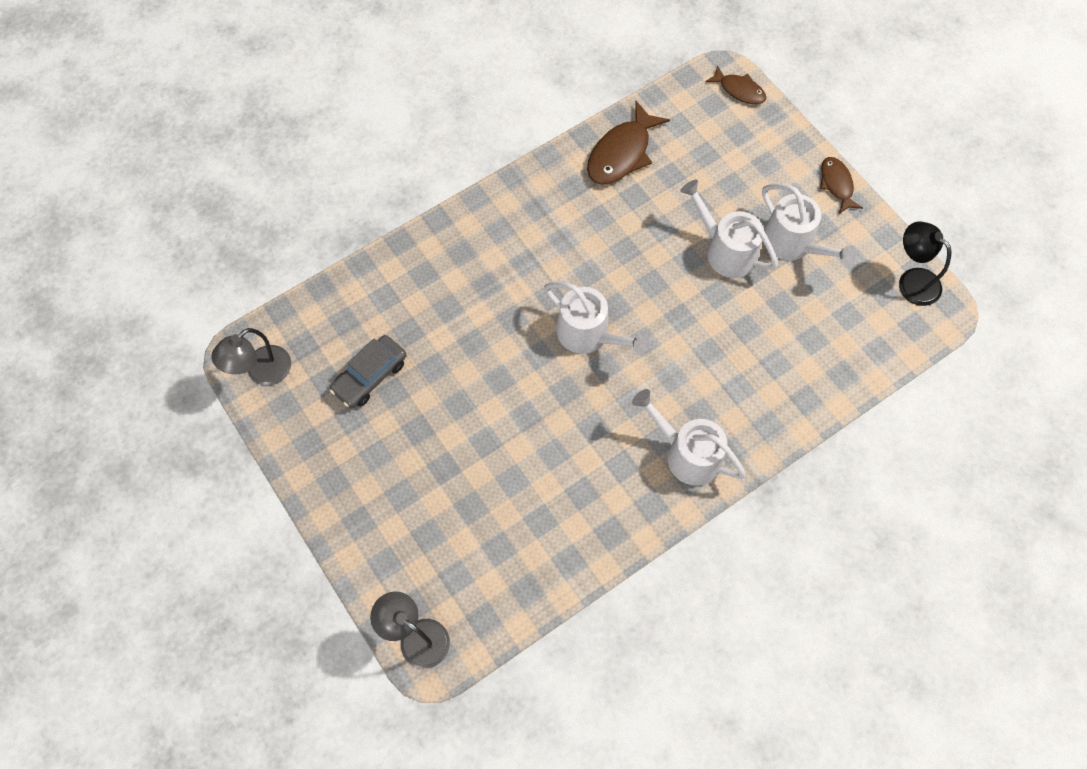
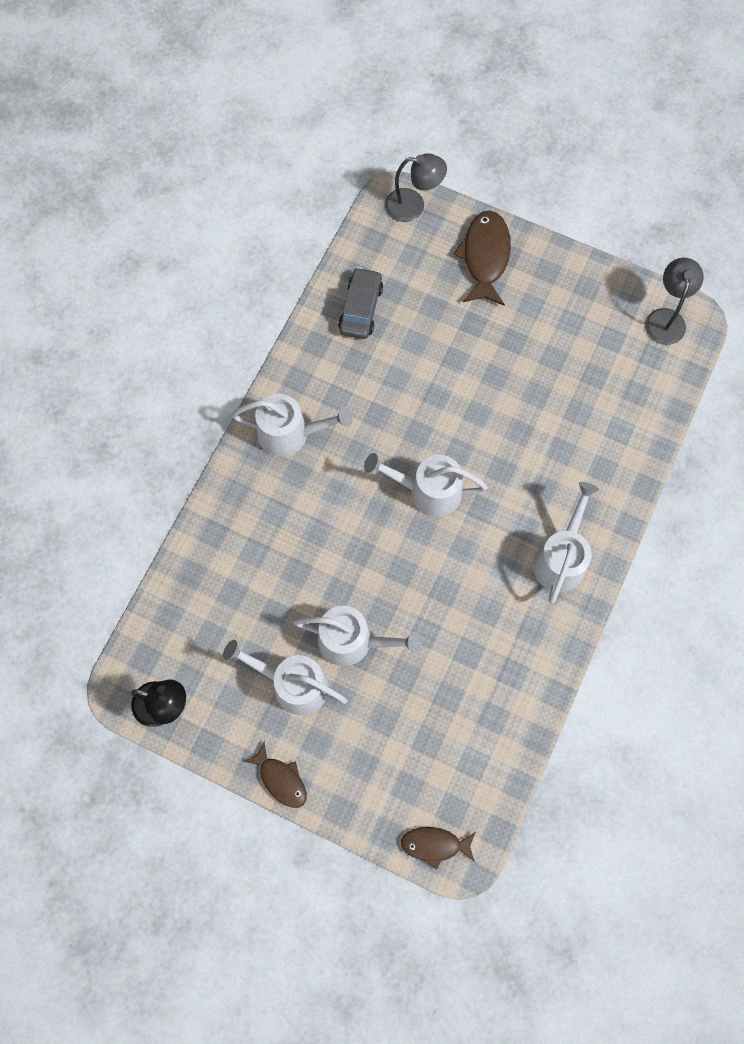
camera: 150 degrees right, 5 degrees up
(370, 376) = (581, 361): grey car -> grey car (361, 309)
(511, 225) = (561, 558): none -> white watering can
(622, 153) = (508, 695): brown fish -> brown fish (485, 257)

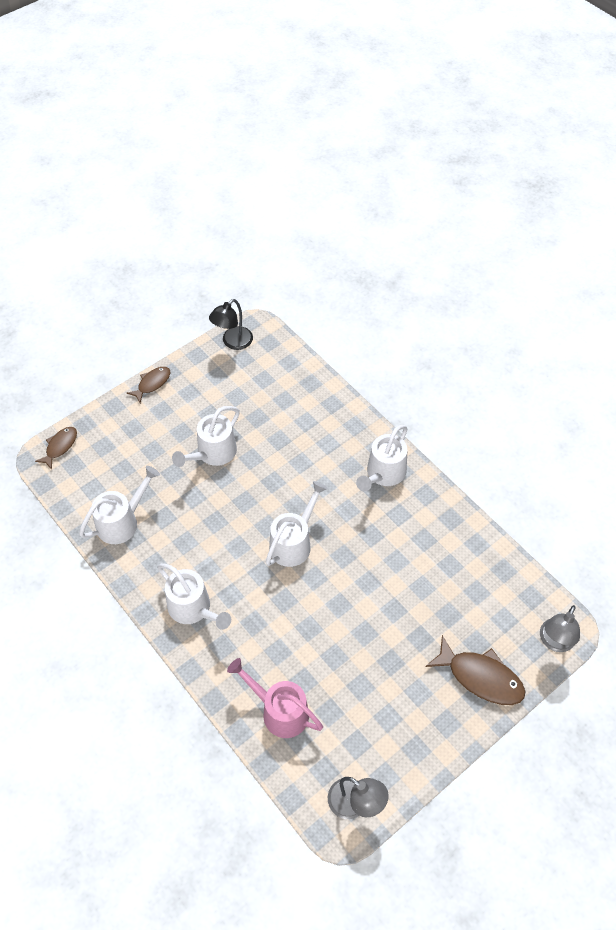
camera: 115 degrees right, 15 degrees down
(281, 779) = (152, 383): brown fish -> brown fish turned 150 degrees clockwise
(292, 684) = (206, 410): white watering can -> white watering can (122, 521)
(361, 309) = (469, 561): grey car -> none
(620, 421) = (279, 711): none -> pink watering can

